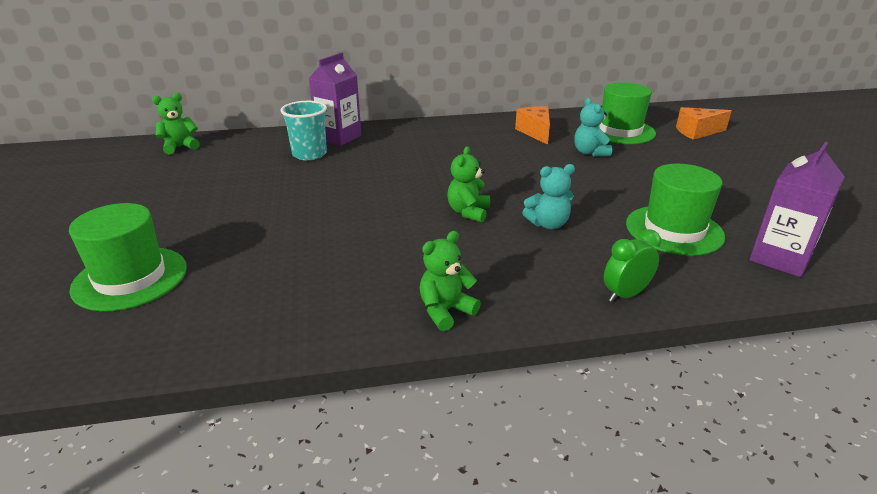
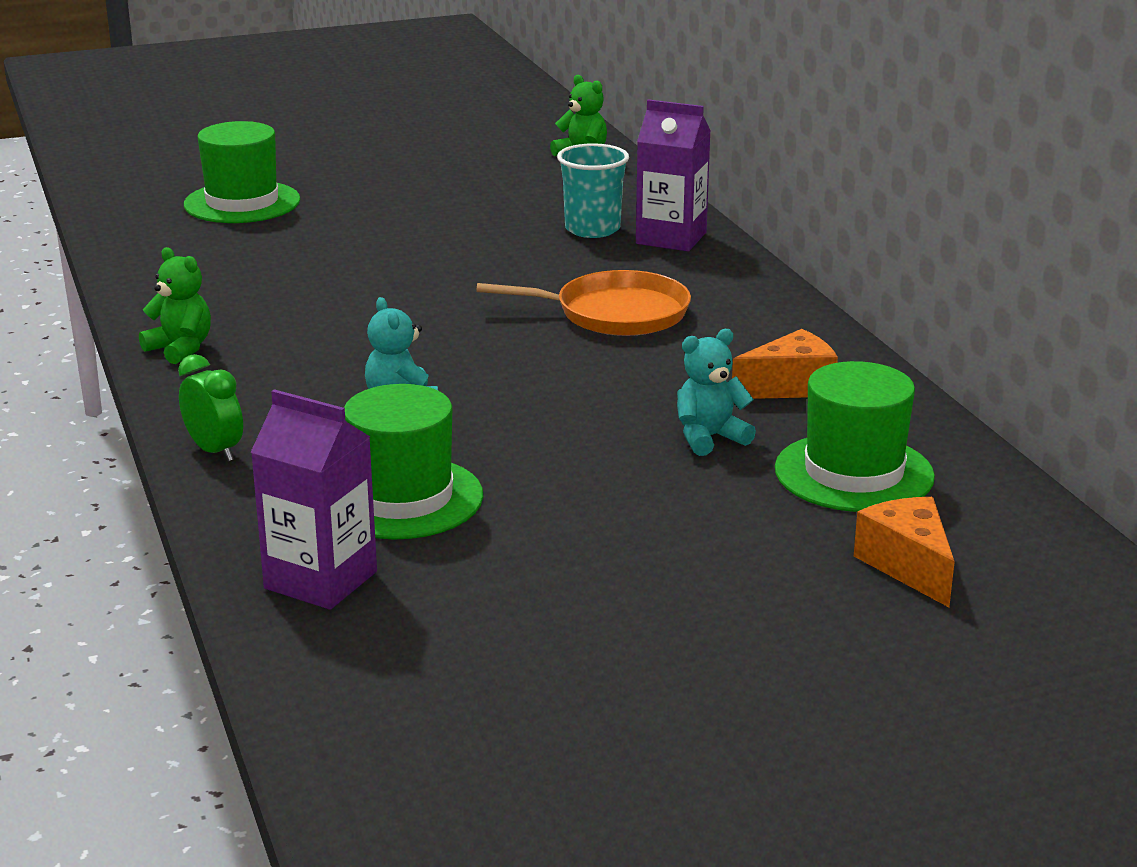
camera: 80 degrees right, 5 degrees down
(437, 159) = (615, 313): none -> orange pan
(468, 212) = (427, 347): green teddy bear -> none

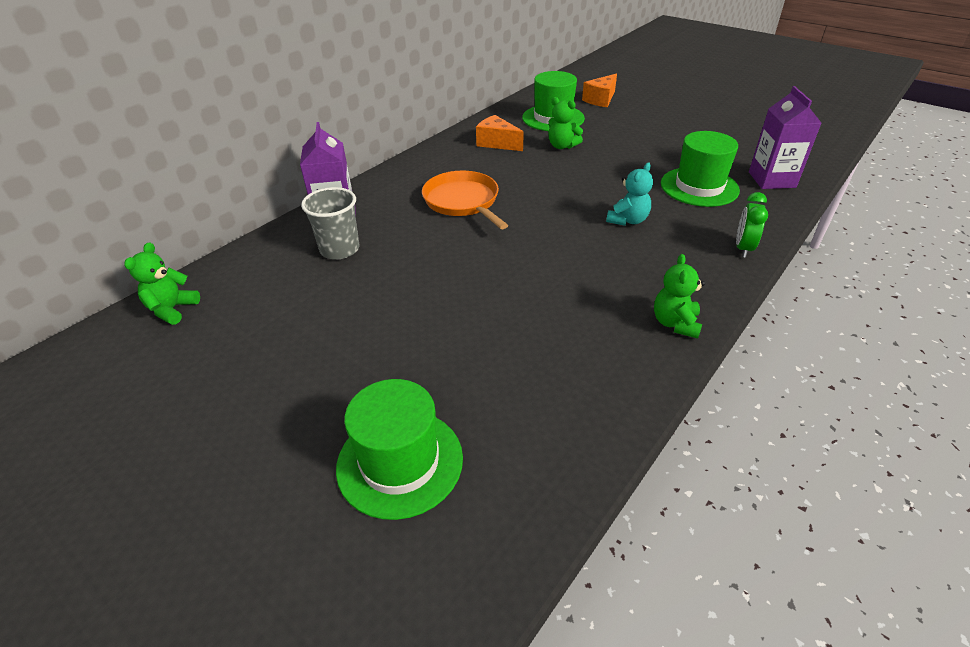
camera: 120 degrees left, 15 degrees up
(592, 229) = (339, 249): turquoise cup -> grey cup
(709, 438) = (562, 146): turquoise teddy bear -> green teddy bear

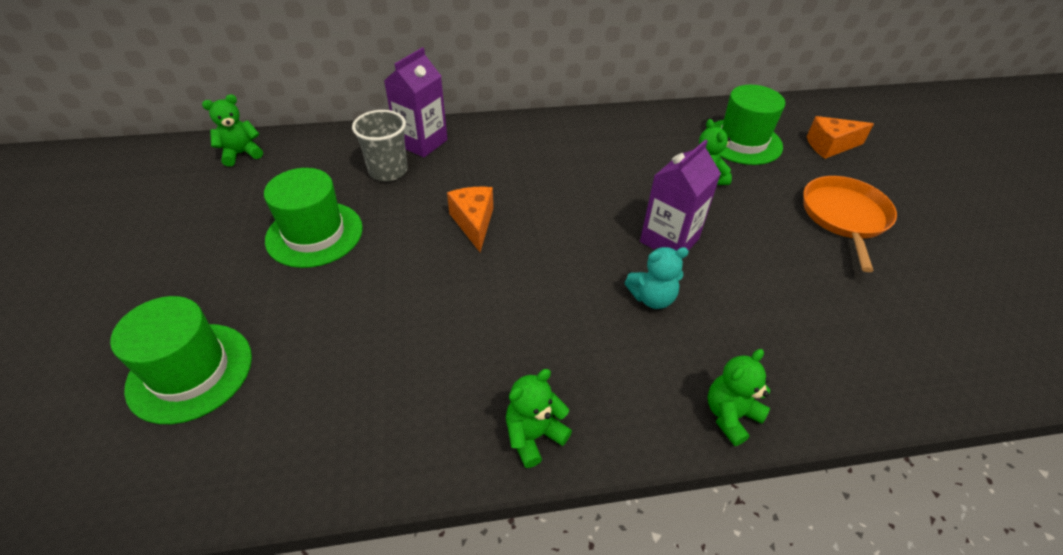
camera: 40 degrees right, 5 degrees up
(463, 201) = (533, 183): orange pan -> orange pan (844, 217)
(497, 143) = (646, 141): orange cheese -> orange cheese (474, 223)
(699, 187) = (791, 312): green hat -> green hat (314, 234)
(743, 248) = (730, 415): green clock -> green teddy bear
(771, 180) = (904, 362): purple carton -> purple carton (669, 240)

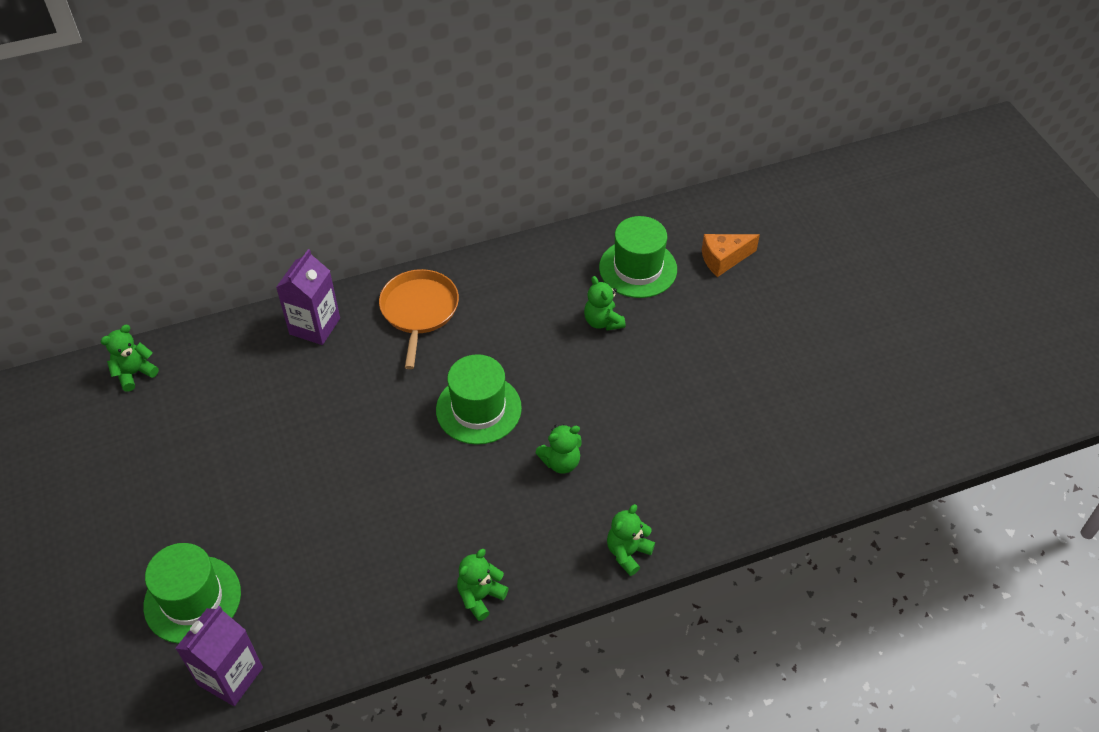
camera: 10 degrees left, 5 degrees up
(314, 234) = (245, 452): green hat -> green hat (478, 409)
(388, 171) = (291, 368): grey cup -> none
(474, 223) = (390, 414): orange cheese -> none
(652, 298) = (561, 462): turquoise teddy bear -> green teddy bear
(669, 240) = (572, 400): purple carton -> purple carton (230, 676)
(844, 217) = (730, 345): orange pan -> orange pan (419, 311)

